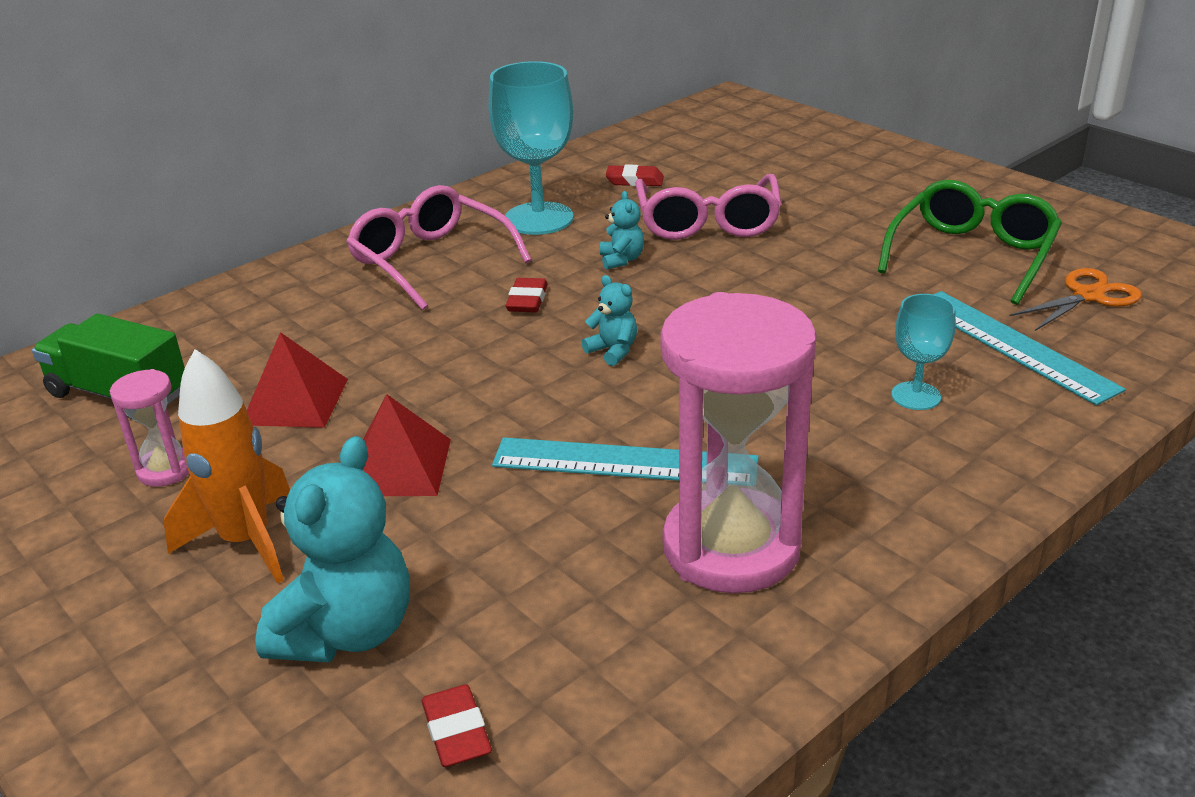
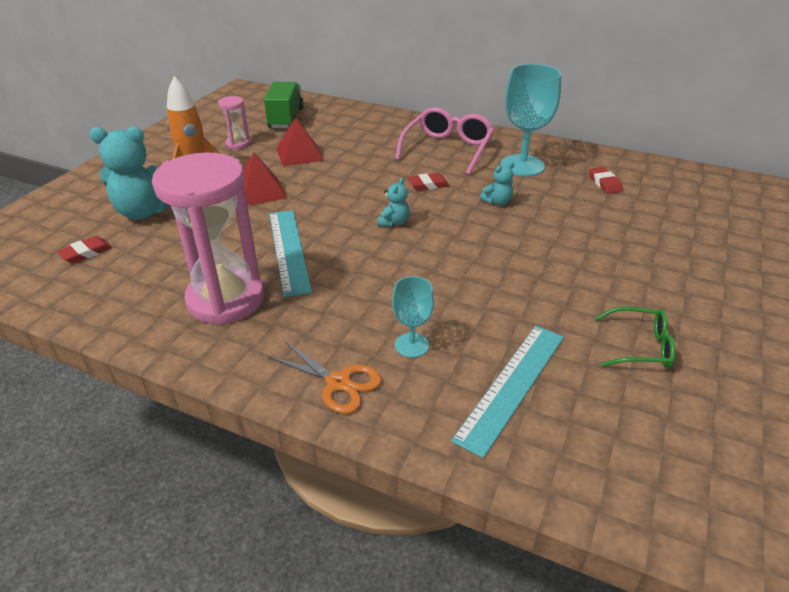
camera: 65 degrees right, 5 degrees up
(707, 221) = (576, 220): pink glasses -> none
(971, 256) = (639, 346): green glasses -> green glasses, size x0.60
(1088, 296) = (629, 424): orange scissors -> orange scissors (339, 383)

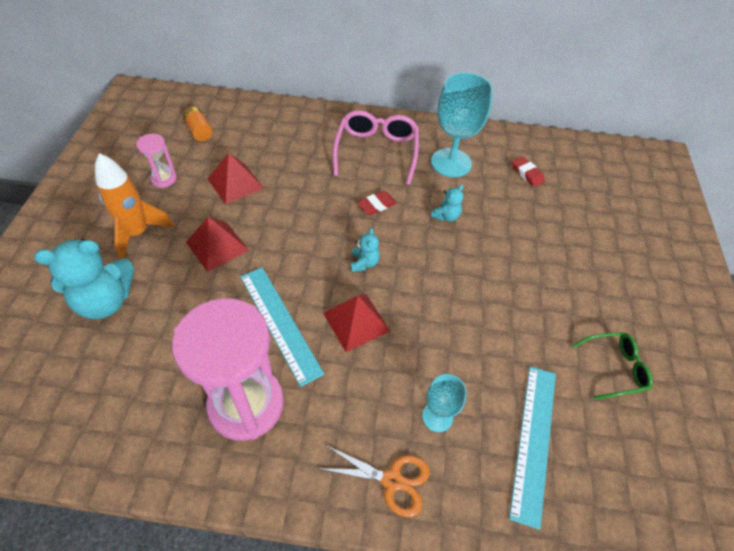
camera: 20 degrees left, 15 degrees up
(86, 253) = (69, 376): red eraser -> none
(286, 118) = (199, 131): green truck -> orange battery
(363, 262) = (356, 322): none -> red pyramid

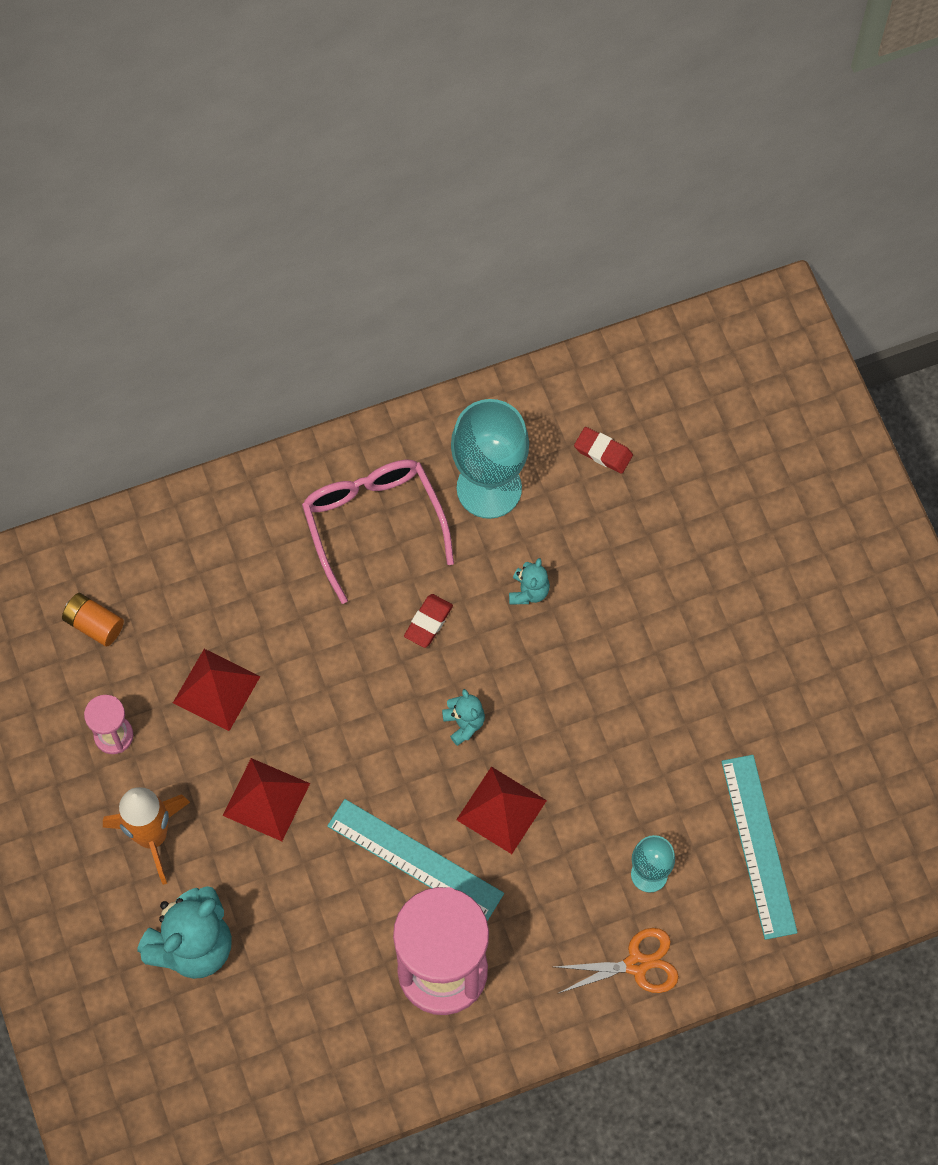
camera: 25 degrees left, 15 degrees up
(613, 368) = (814, 712): green glasses -> none

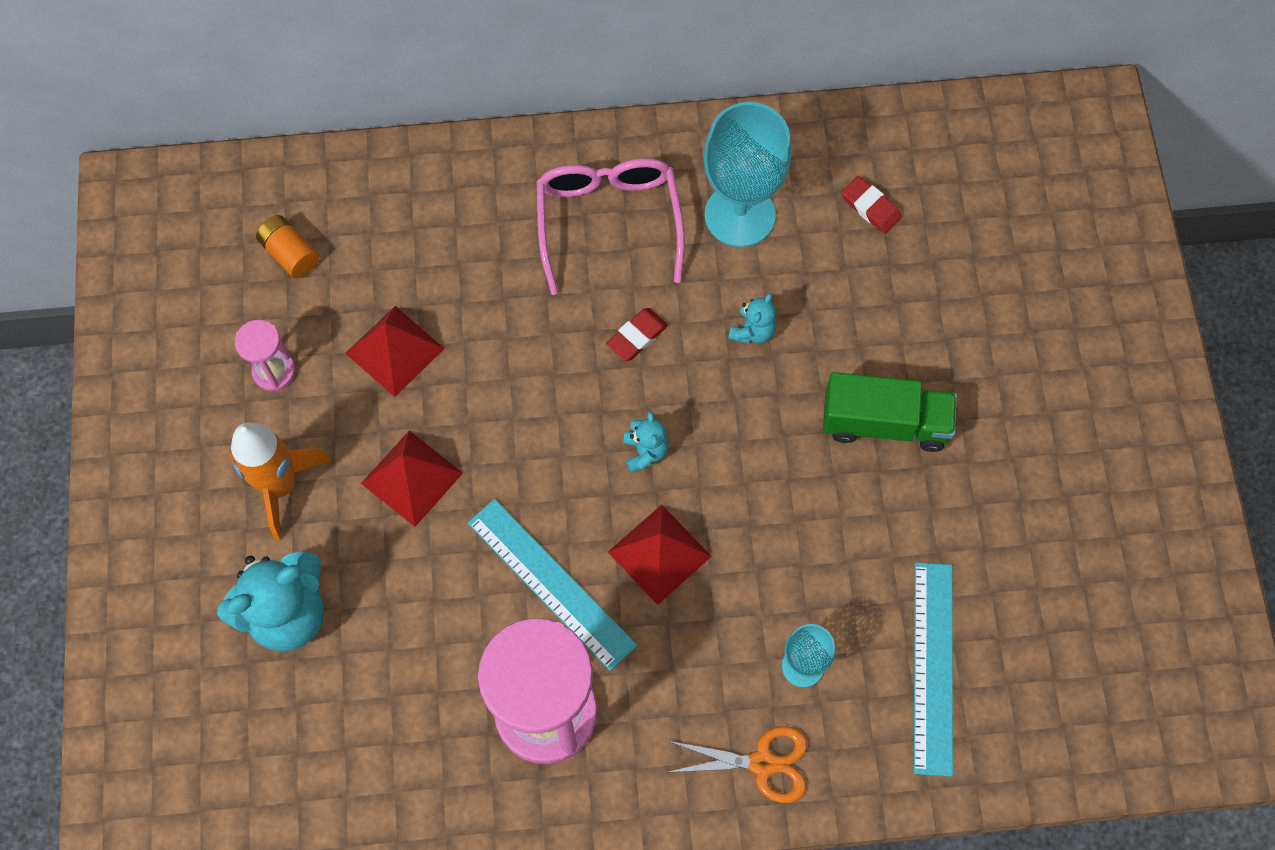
camera: 15 degrees right, 0 degrees up
(665, 645) = (884, 423): none -> green truck

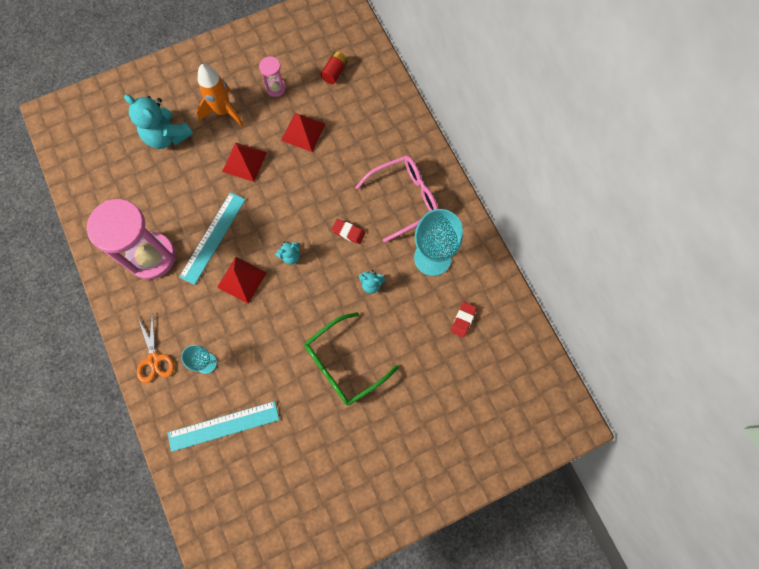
camera: 70 degrees right, 5 degrees up
(290, 254) = (335, 72): orange battery -> red battery
(884, 423) = (344, 364): green truck -> green glasses

